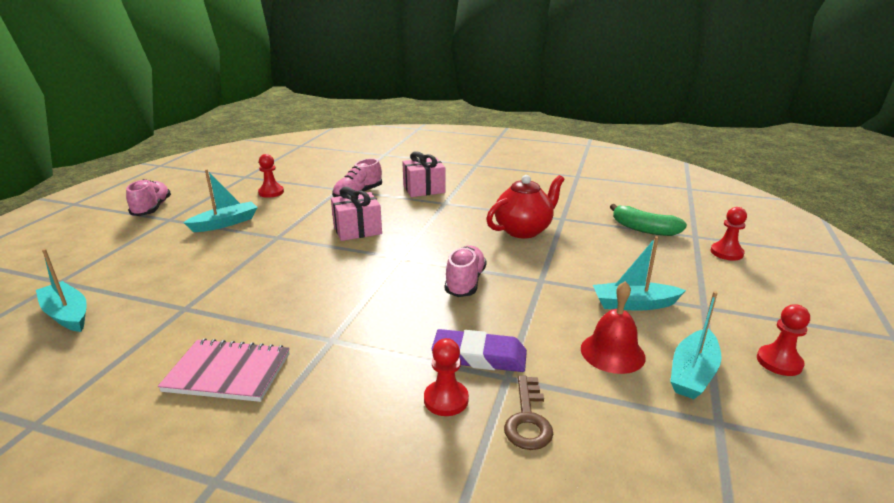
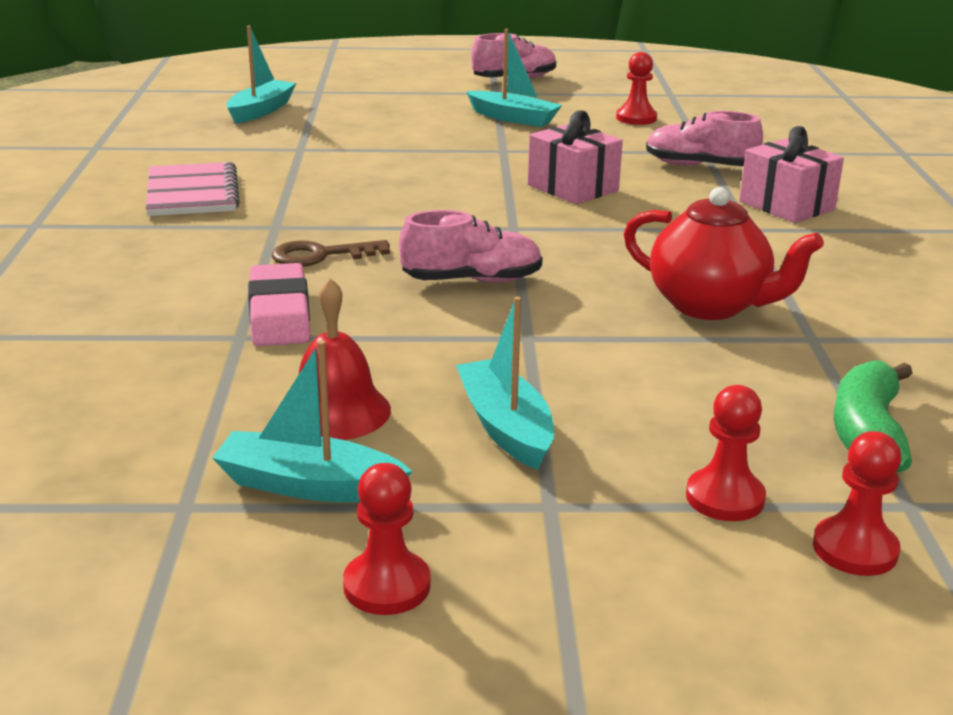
camera: 70 degrees right, 0 degrees up
(446, 399) = (180, 305): red pawn -> red pawn (725, 498)
(479, 356) = (279, 313): purple eraser -> pink eraser
(528, 419) = (156, 358): brown key -> brown key (321, 255)

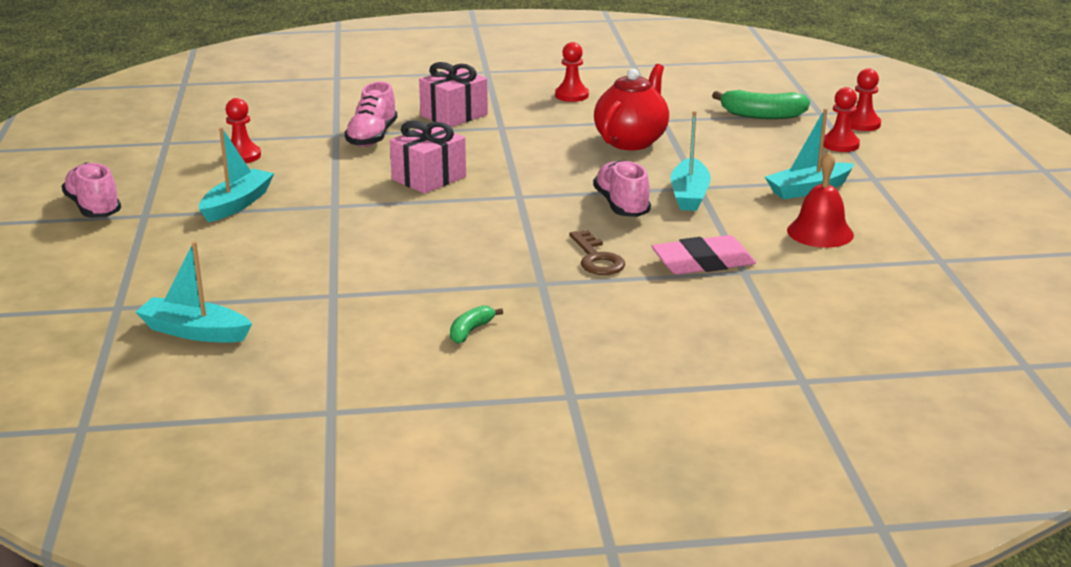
camera: 95 degrees left, 0 degrees up
(192, 193) = (470, 331): pink notebook -> green banana
(308, 485) = (898, 232): turquoise boat -> turquoise boat (689, 195)
(387, 586) = (962, 208): red pawn -> red pawn (571, 95)

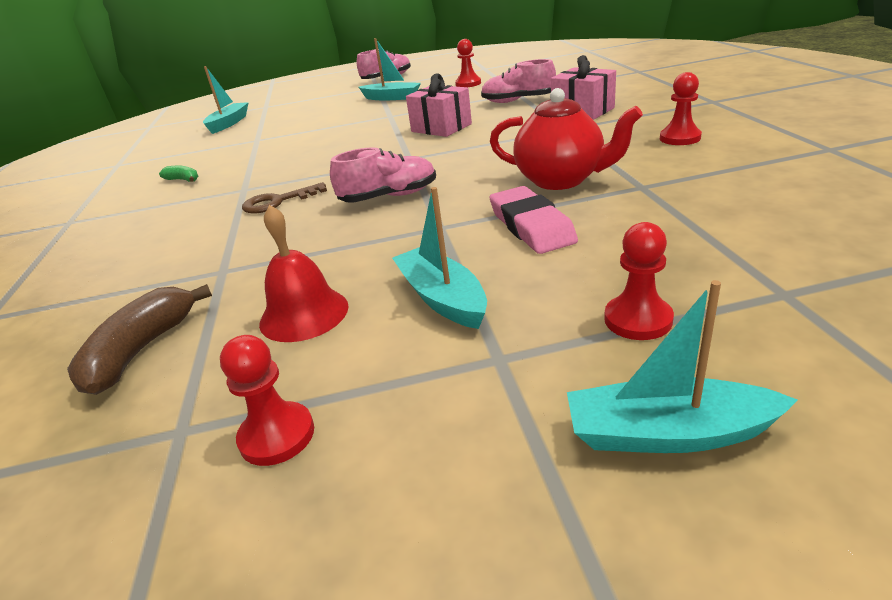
camera: 90 degrees right, 5 degrees up
(689, 195) = (417, 224): turquoise boat -> turquoise boat (667, 433)
(703, 262) = (252, 247): pink eraser -> pink eraser (531, 226)
(762, 115) = (718, 244): green banana -> none
(860, 288) = (141, 350): none -> brown banana
(862, 124) = (765, 341): red pawn -> red pawn (277, 436)

